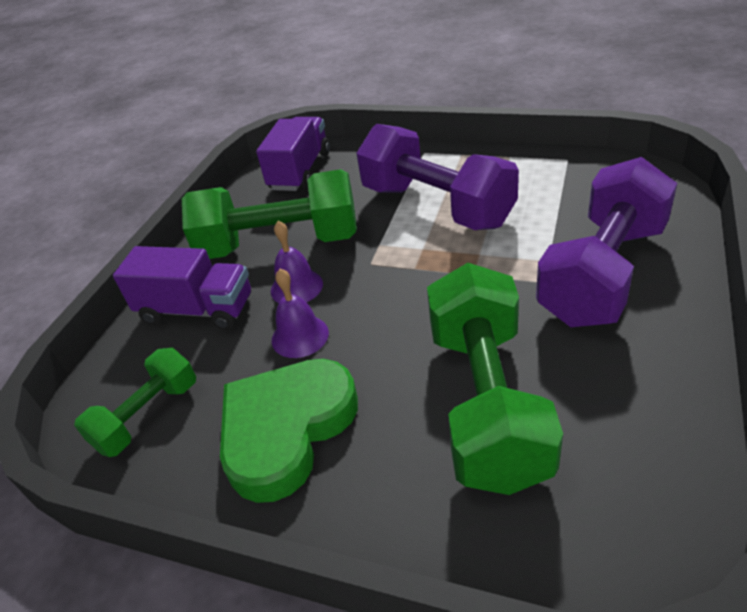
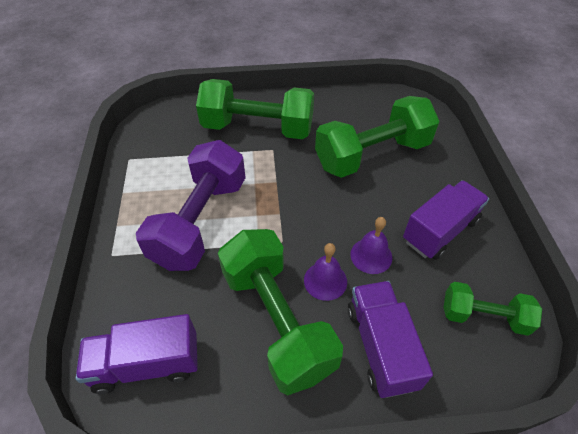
camera: 120 degrees left, 10 degrees up
(286, 429) = (440, 231): green heart -> purple truck
(603, 273) = (258, 128): purple dumbbell -> green dumbbell

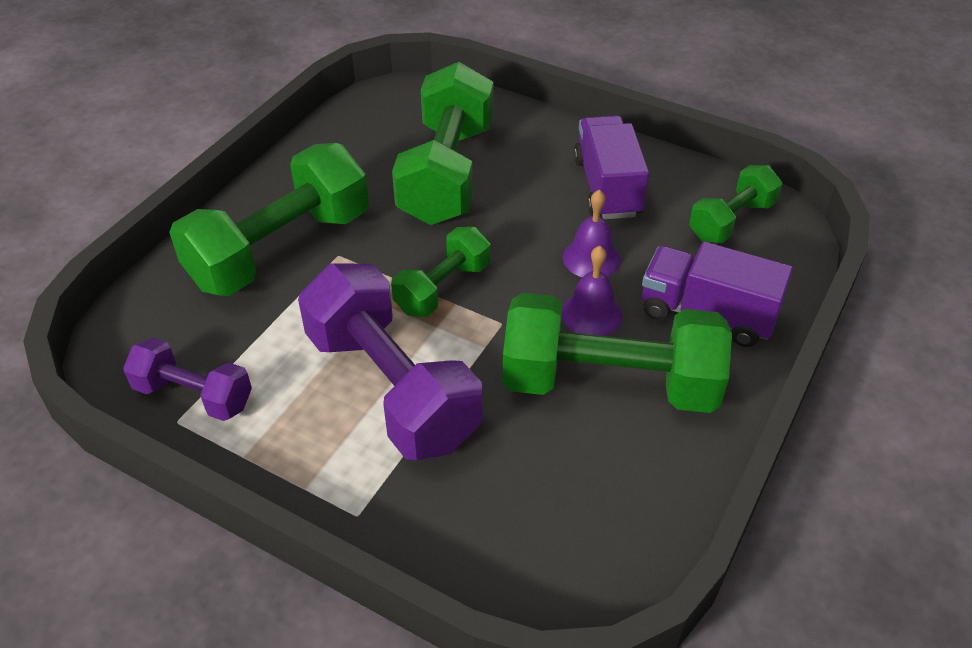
camera: 55 degrees left, 5 degrees down
(147, 155) = (194, 395): none -> purple dumbbell
(147, 364) = (571, 540): purple truck -> none
(286, 202) = (443, 288): none -> green dumbbell

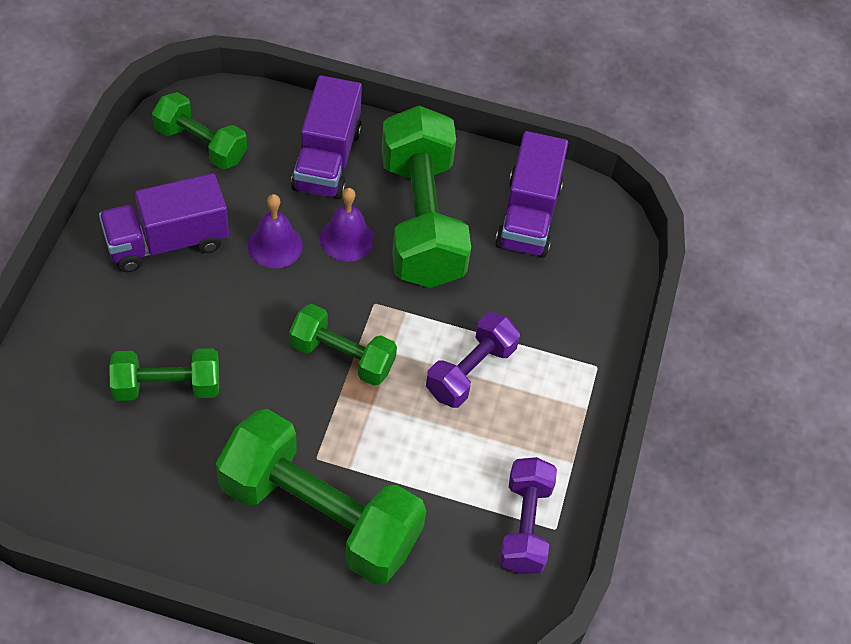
camera: 110 degrees left, 10 degrees up
(391, 388) = (470, 371): purple dumbbell -> purple dumbbell, size x0.55
(447, 173) = (167, 386): green dumbbell -> green dumbbell, size x0.55
(602, 495) = (528, 216): none -> purple truck

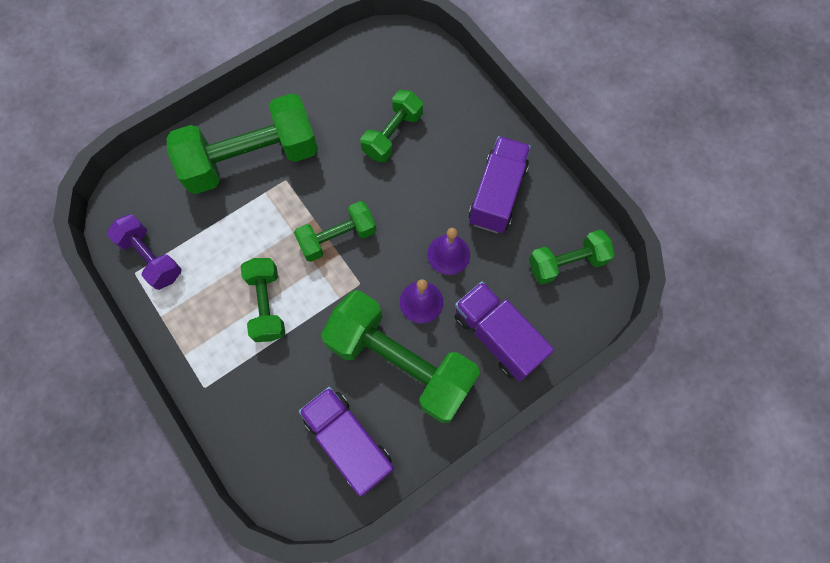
camera: 135 degrees right, 15 degrees up
(470, 371) = (267, 304): purple dumbbell -> green dumbbell

